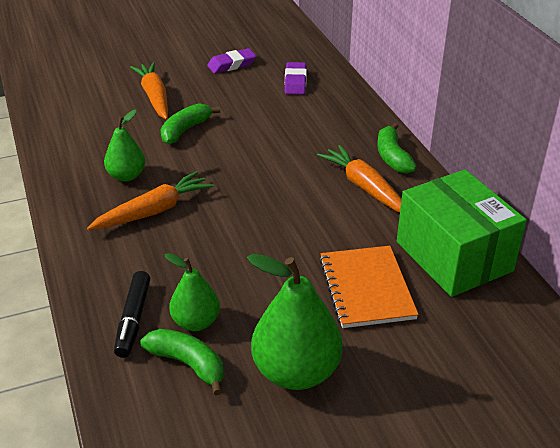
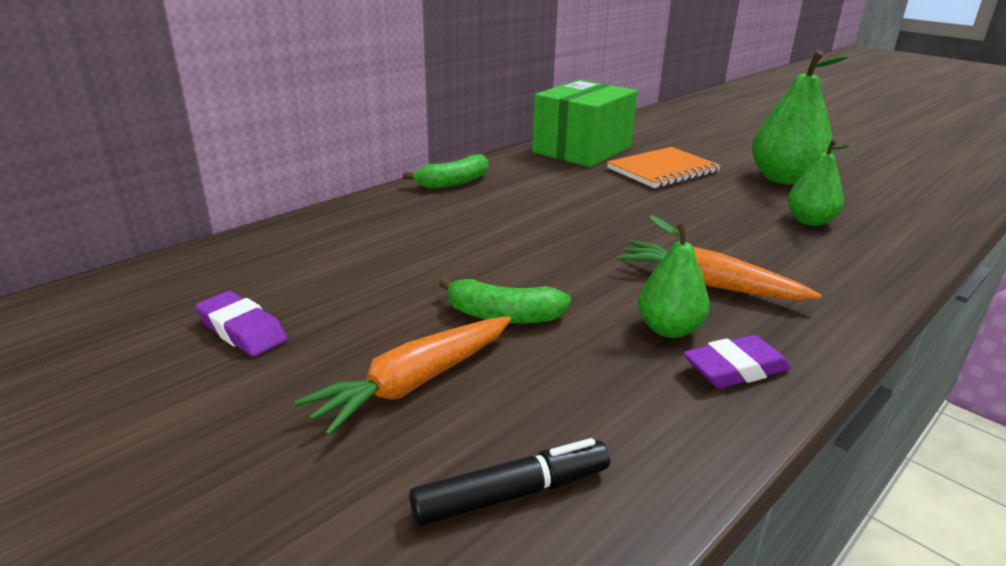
camera: 115 degrees left, 10 degrees down
(133, 319) = (860, 248): black marker -> black marker (511, 494)
(188, 364) = (852, 214): green banana -> none
(295, 82) = (295, 260): purple eraser -> purple eraser (735, 369)
(365, 187) = (522, 187): orange carrot -> none

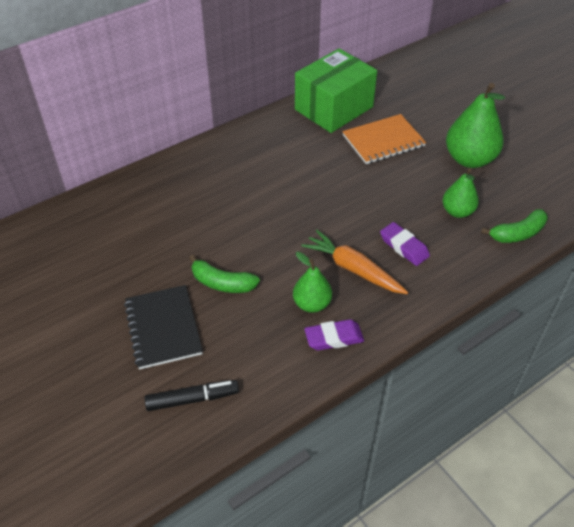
camera: 10 degrees right, 20 degrees up
(242, 330) = (80, 280): purple eraser -> purple eraser (404, 247)
(415, 383) = (163, 328): orange carrot -> black notebook
(453, 182) = (227, 145): green banana -> green banana (517, 233)

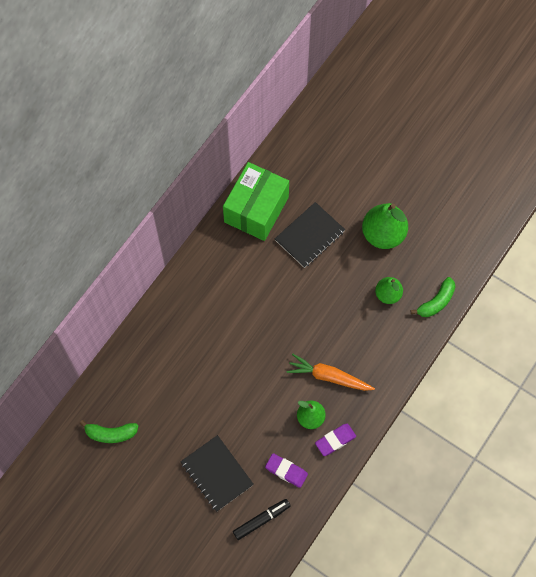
camera: 20 degrees left, 20 degrees up
(222, 283) = (241, 422): green banana -> green banana (111, 434)
(383, 141) = (309, 235): orange notebook -> black notebook
(404, 247) = (358, 343): purple eraser -> purple eraser (286, 471)

